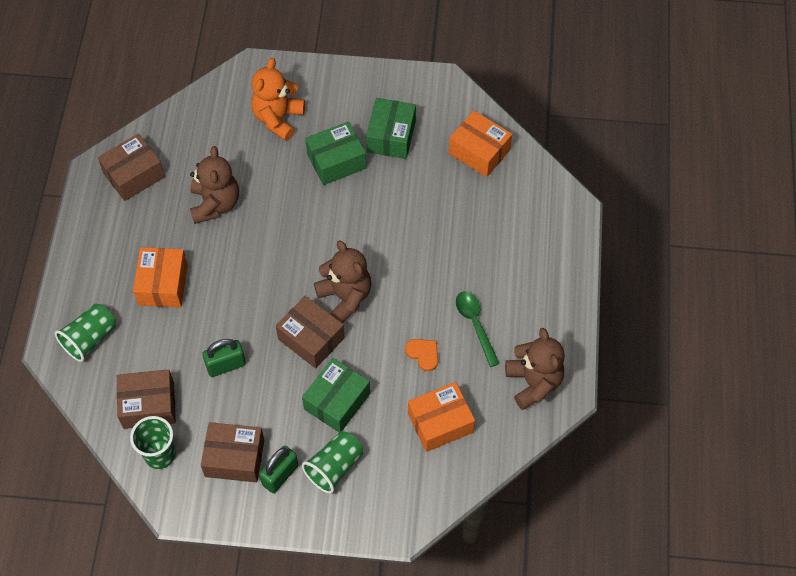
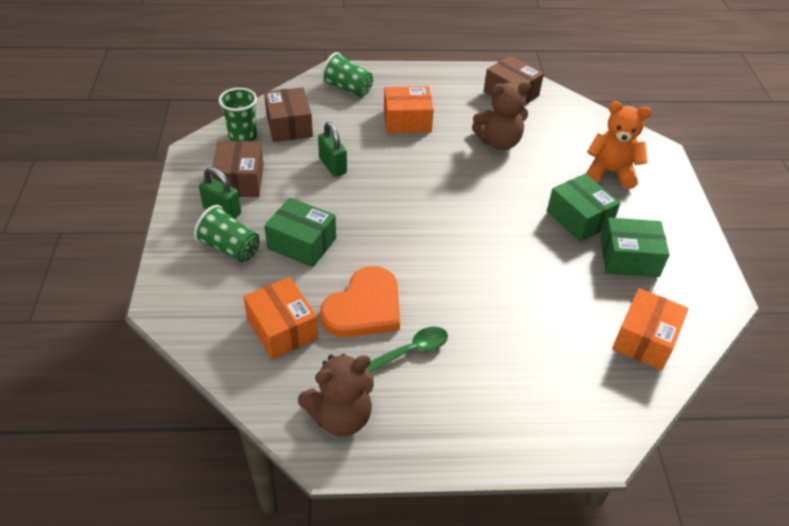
camera: 80 degrees right, 15 degrees down
(311, 338) = (369, 218): brown box -> none
(345, 297) = (421, 239): brown teddy bear -> none
(423, 354) = (364, 307): orange heart -> orange heart, size x2.16

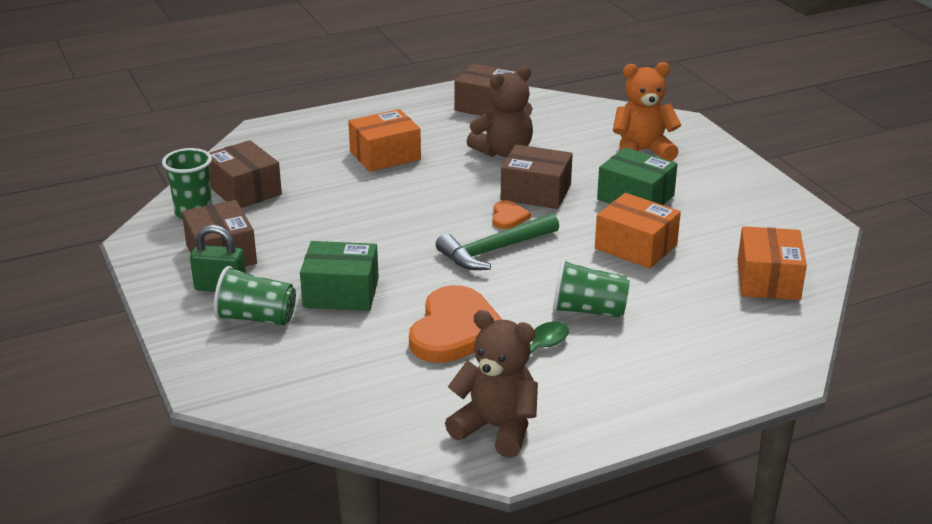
camera: 20 degrees left, 15 degrees down
(282, 328) = (374, 373): orange box -> orange box (635, 247)
(333, 166) = (326, 215): green padlock -> none
(340, 416) = (496, 428): brown teddy bear -> brown teddy bear turned 105 degrees counterclockwise
(347, 88) = (292, 141): green cup -> green cup (588, 310)
(437, 238) = (494, 251): none -> green hammer
(466, 208) = (508, 217): none -> orange heart
(501, 189) = (536, 192): none -> brown box
(629, 258) = (709, 218): green box -> none

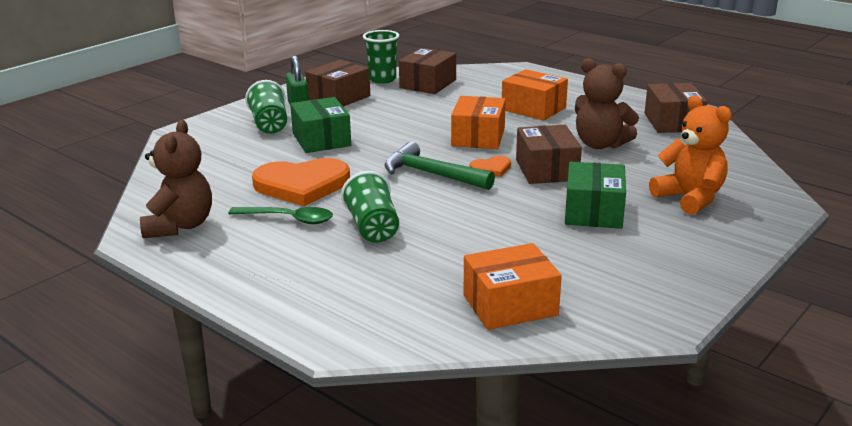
camera: 65 degrees right, 5 degrees down
(635, 247) = (501, 228): orange box -> orange box (478, 137)

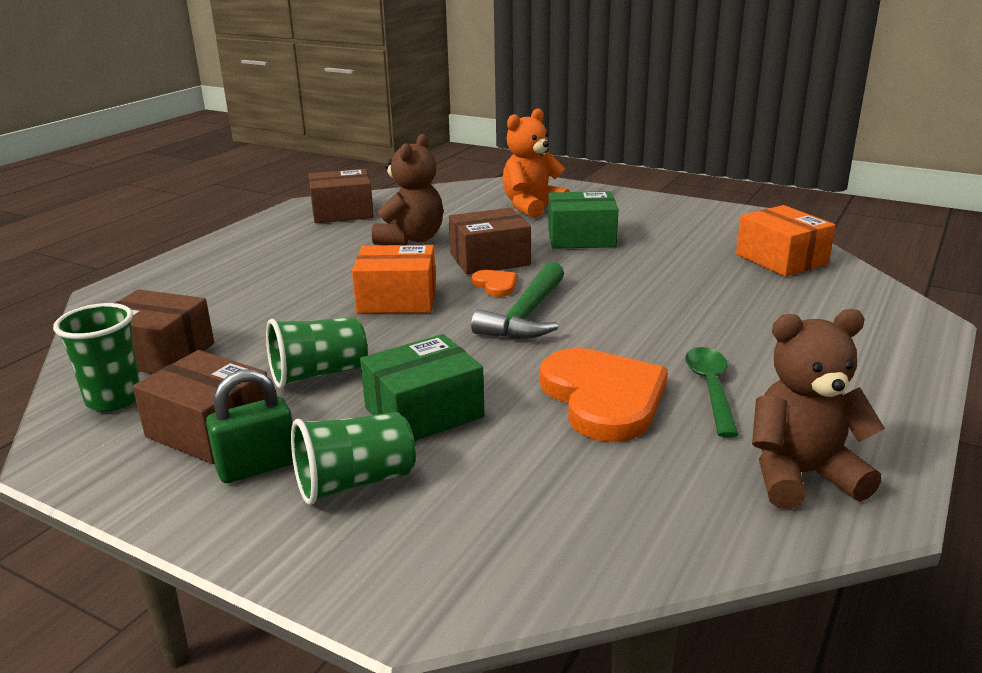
camera: 100 degrees left, 0 degrees up
(373, 228) = (692, 332): green cup -> green cup (318, 374)
(533, 109) = (292, 275): orange box -> none

